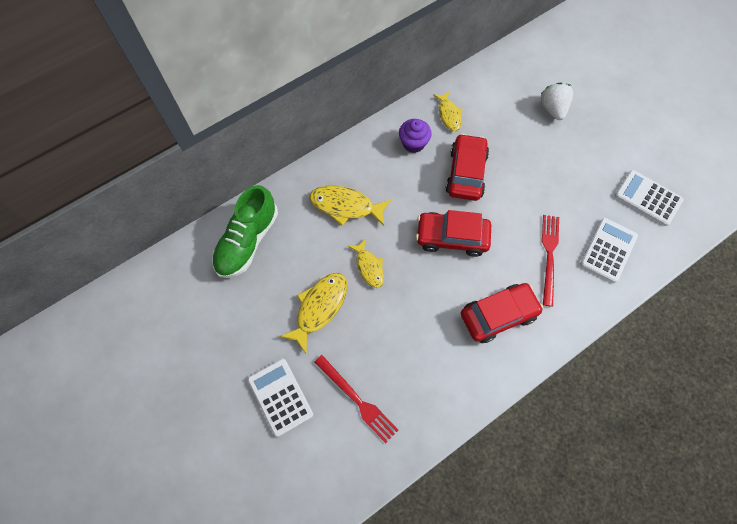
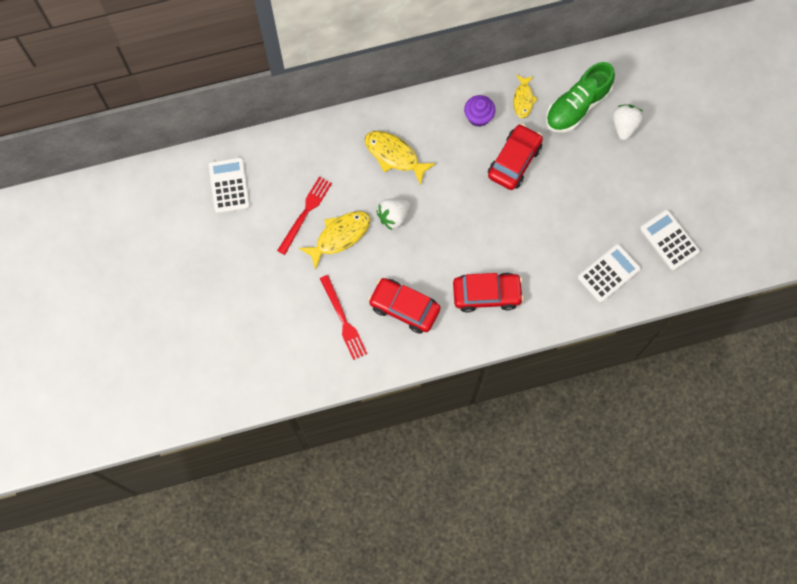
camera: 20 degrees right, 5 degrees up
(247, 241) = (299, 158): green shoe -> green shoe (577, 106)
(280, 397) = (283, 296): white calculator -> white calculator (229, 185)
(369, 267) = (394, 216): yellow fish -> white strawberry
(451, 237) = (476, 215): red car -> red car (404, 308)
(549, 256) = (554, 260): red fork -> red fork (305, 213)

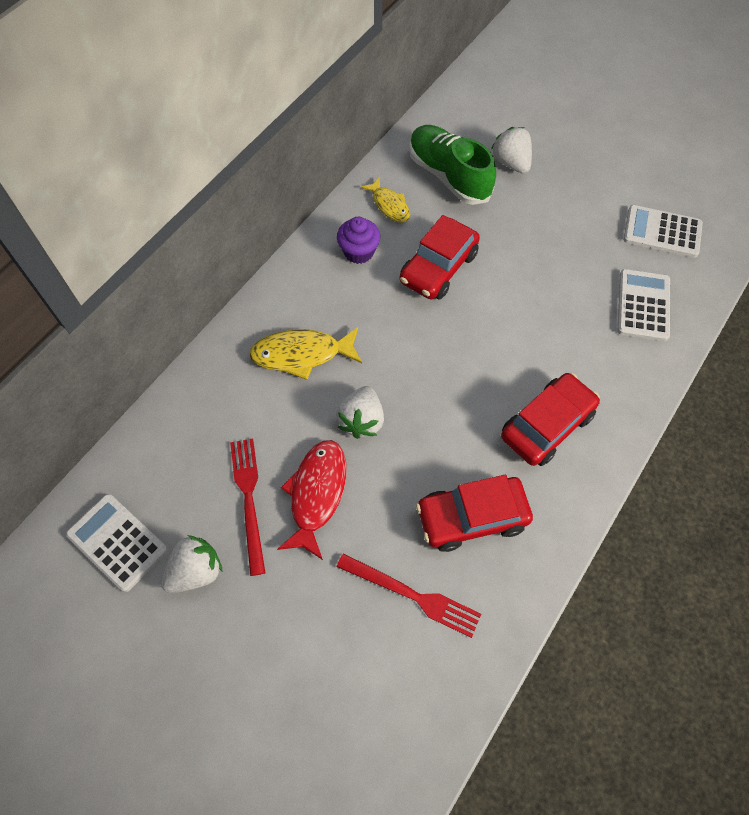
camera: 40 degrees left, 10 degrees down
(254, 228) = (196, 571): none -> white strawberry
(339, 236) = (316, 494): yellow fish -> red fish
(514, 161) = (438, 268): red car -> red car turned 135 degrees counterclockwise
(577, 106) = (448, 176): green shoe -> green shoe turned 135 degrees clockwise

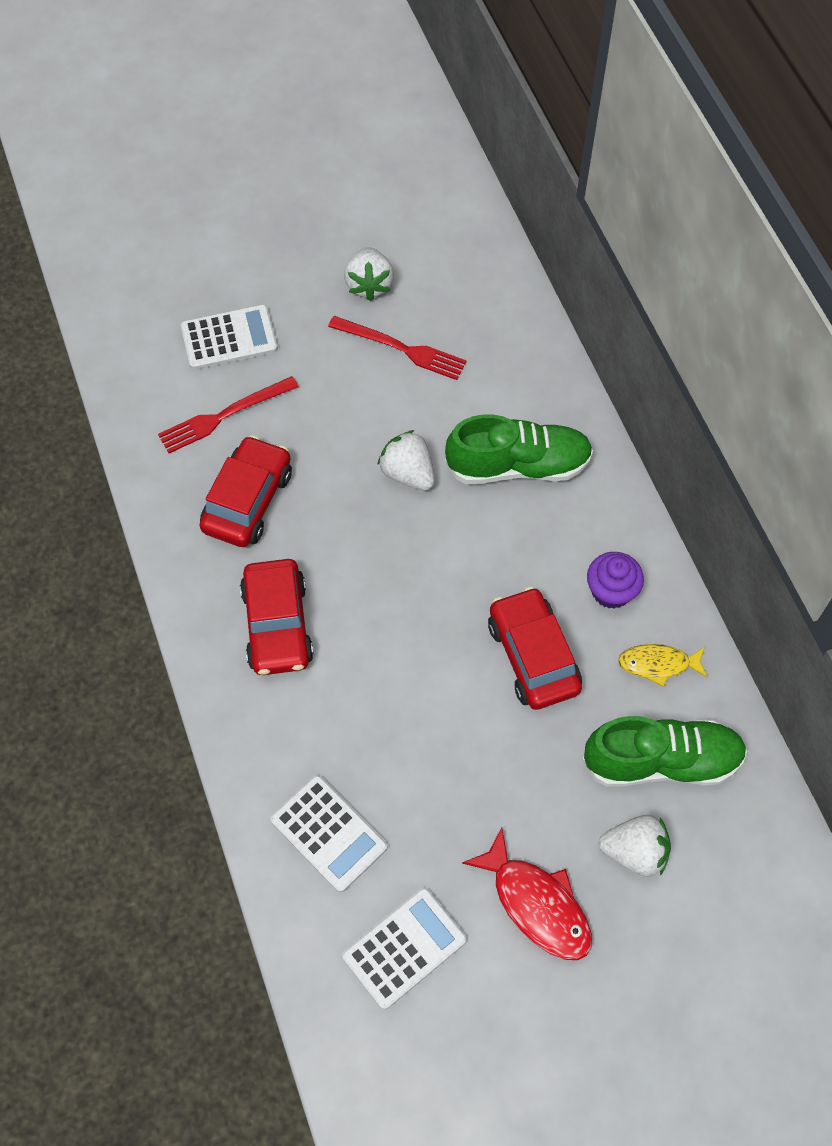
camera: 125 degrees right, 0 degrees up
(117, 542) = (437, 246): white calculator -> white calculator (229, 338)
(302, 354) = (518, 465): yellow fish -> green shoe
(316, 494) = (365, 398): red fish -> red fish (536, 904)

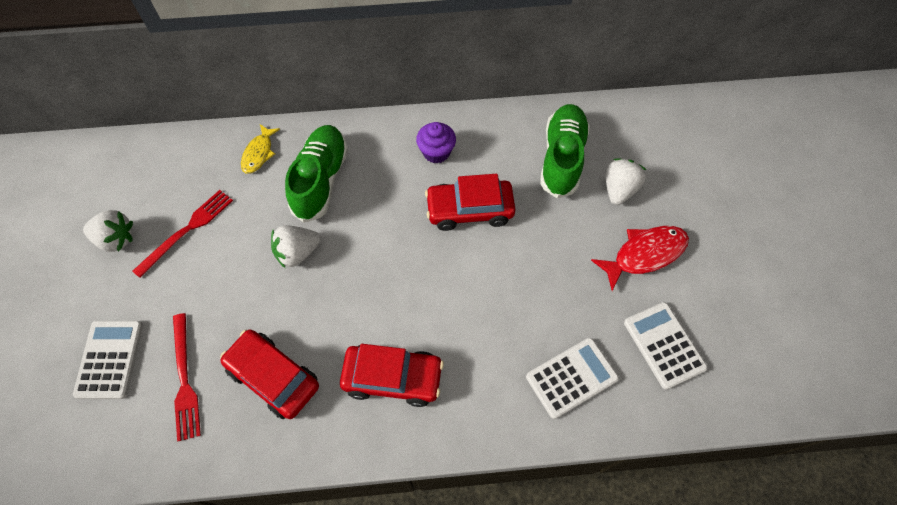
camera: 75 degrees left, 0 degrees up
(658, 664) = (496, 141): yellow fish -> yellow fish (259, 153)

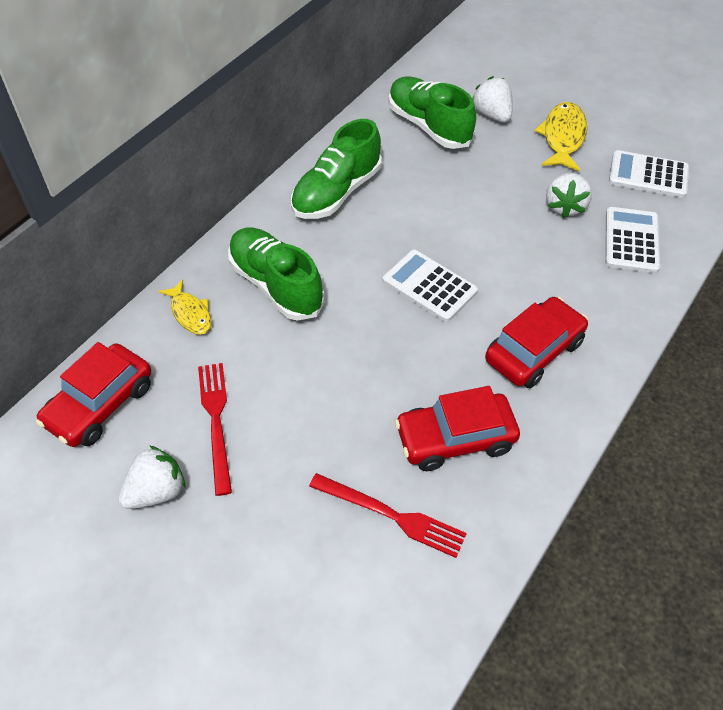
camera: 50 degrees left, 10 degrees down
(110, 359) = (304, 574): white calculator -> white calculator (429, 286)
(297, 252) = (338, 346): white strawberry -> white strawberry (564, 206)
(436, 152) = (336, 192): purple cupcake -> green shoe
(469, 210) = (418, 207): red car -> red car (100, 404)
(644, 254) = (563, 137): red fish -> yellow fish

